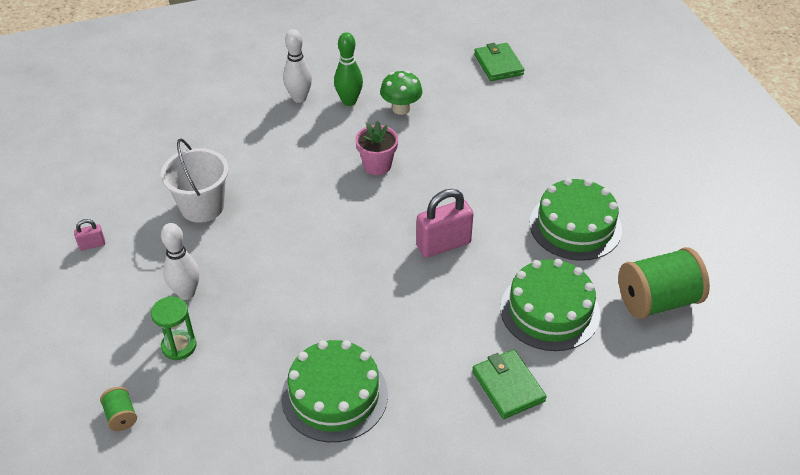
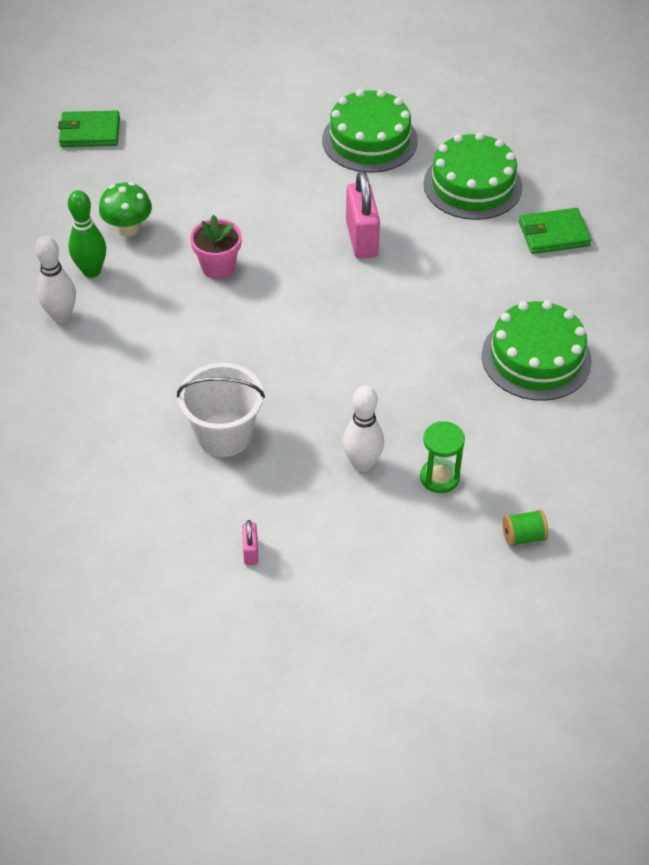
camera: 75 degrees left, 5 degrees up
(657, 301) = (481, 114): green spool -> none

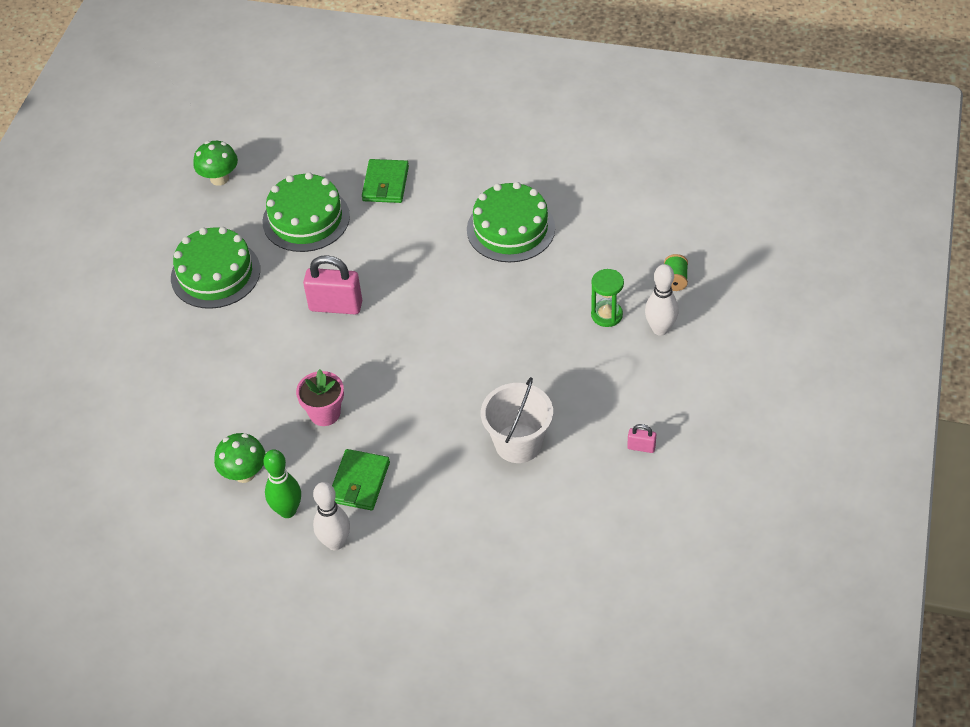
camera: 70 degrees left, 0 degrees up
(90, 132) = (92, 485): green wallet -> green wallet (359, 482)
(362, 463) = (578, 359): white bowling pin -> white bowling pin (660, 329)
(498, 107) = (219, 178): none -> green mushroom

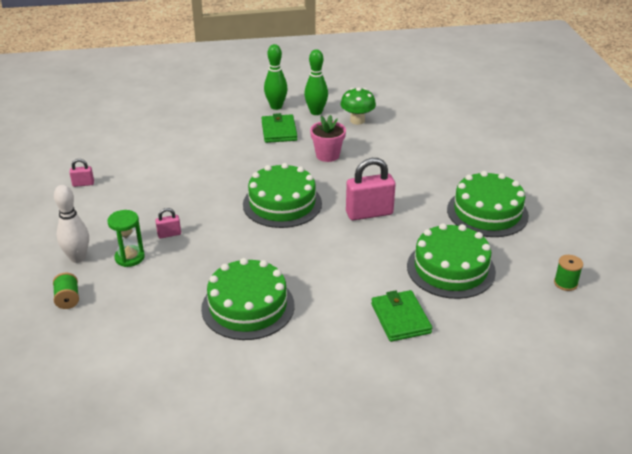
camera: 155 degrees right, 15 degrees down
(219, 178) = (565, 283): green mushroom -> green spool
(335, 542) = (276, 107): white bowling pin -> green bowling pin
(420, 346) = (282, 204): none -> green cake
(518, 443) = (177, 168): white bucket -> none
(558, 335) = (169, 234): none -> pink padlock

